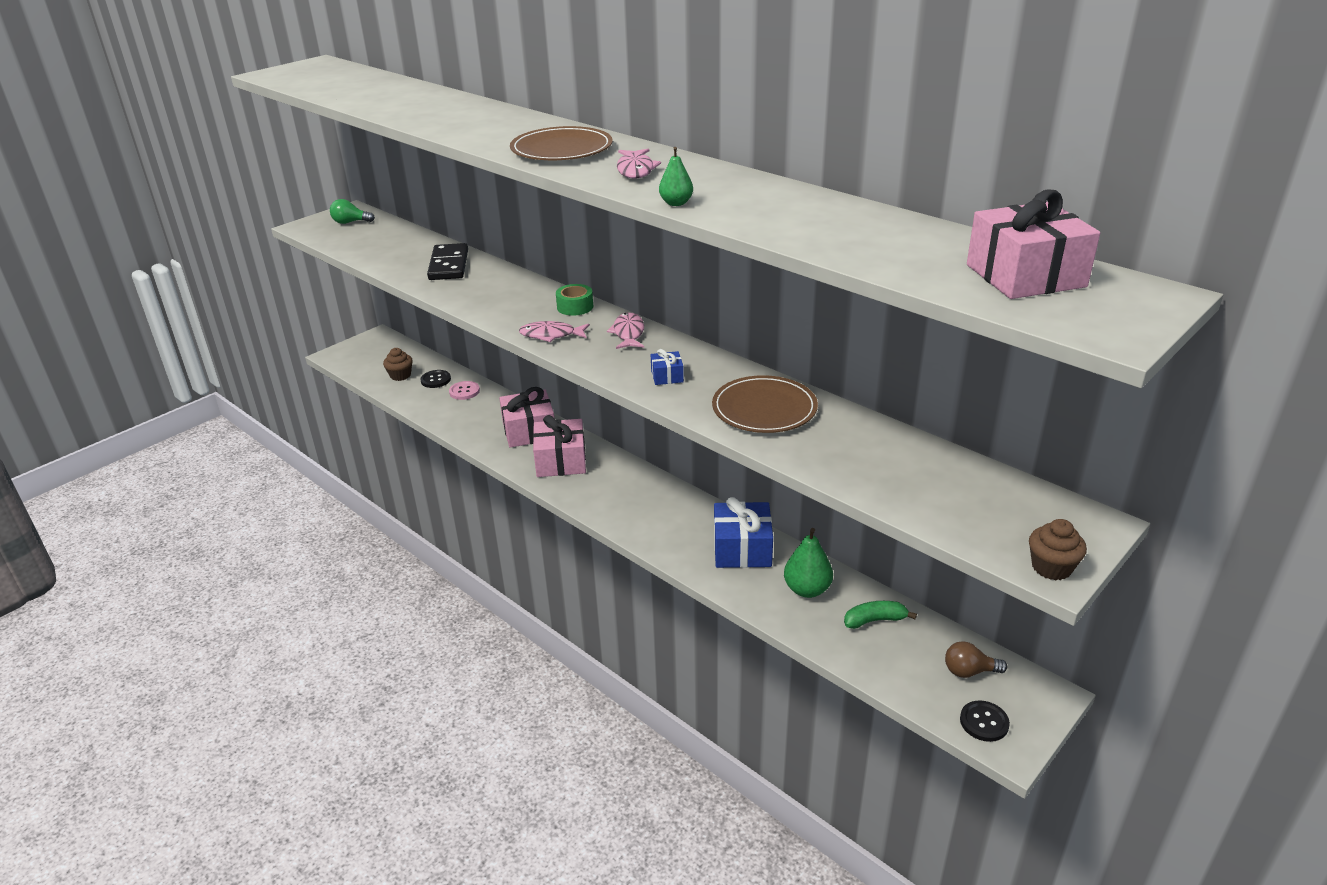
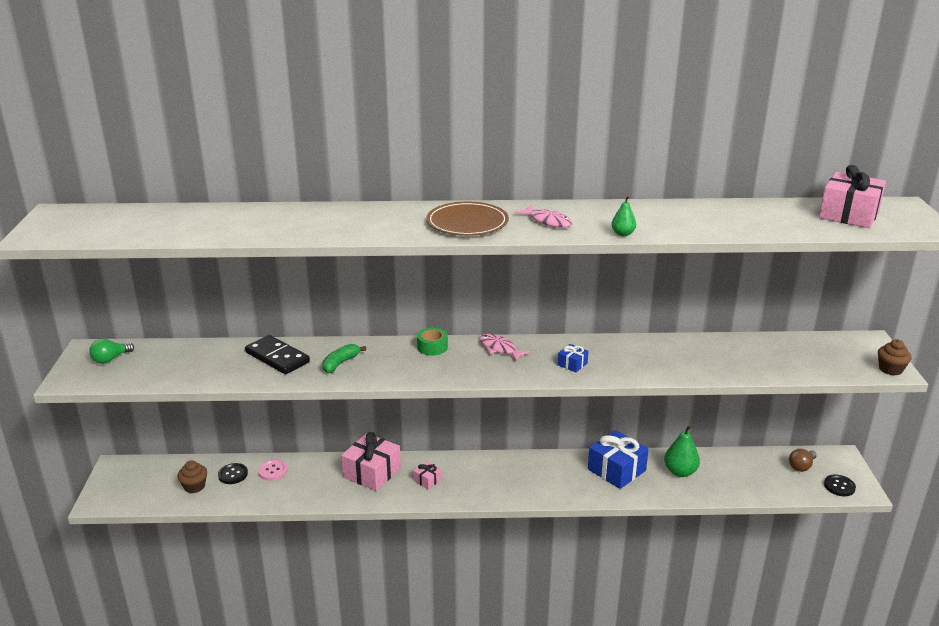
camera: 45 degrees left, 5 degrees down
(551, 335) = (454, 372): pink fish -> none
(561, 461) = (427, 480): pink gift -> pink gift, size x0.48
(764, 408) = (654, 357): brown plate -> none
(874, 620) = (731, 468): green banana -> green banana (340, 363)

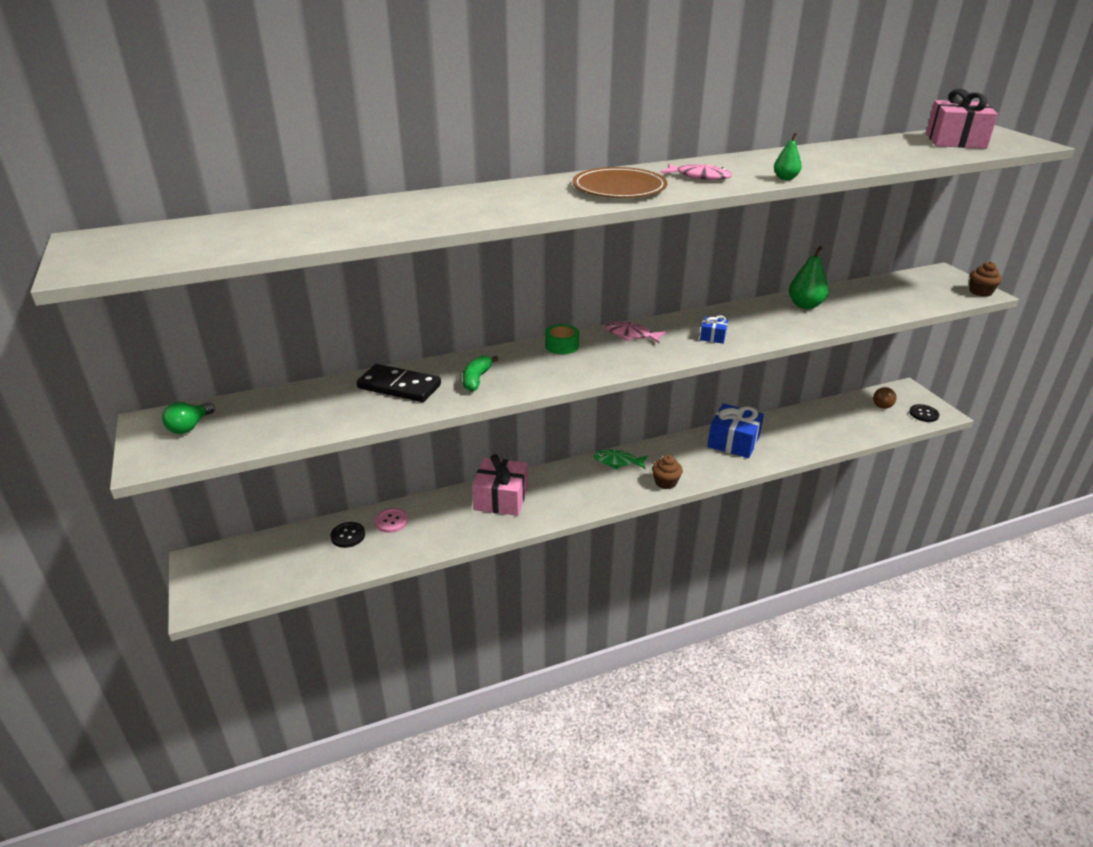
camera: 20 degrees left, 5 degrees up
(194, 486) = (310, 559): brown cupcake -> brown cupcake (665, 482)
(427, 480) = (563, 492): pink gift -> none
(494, 464) = (617, 461): none -> green fish
(680, 472) = (789, 431): green pear -> green pear (805, 305)

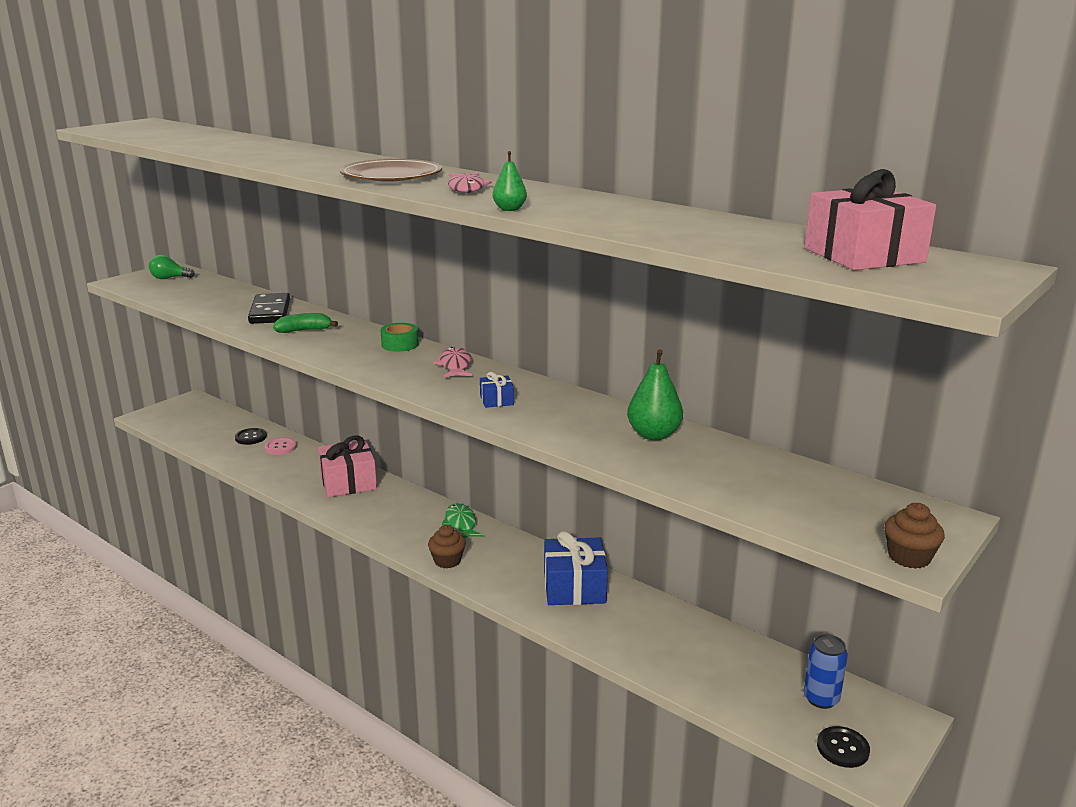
camera: 60 degrees right, 10 degrees down
(882, 404) = (821, 698): brown light bulb -> blue can

